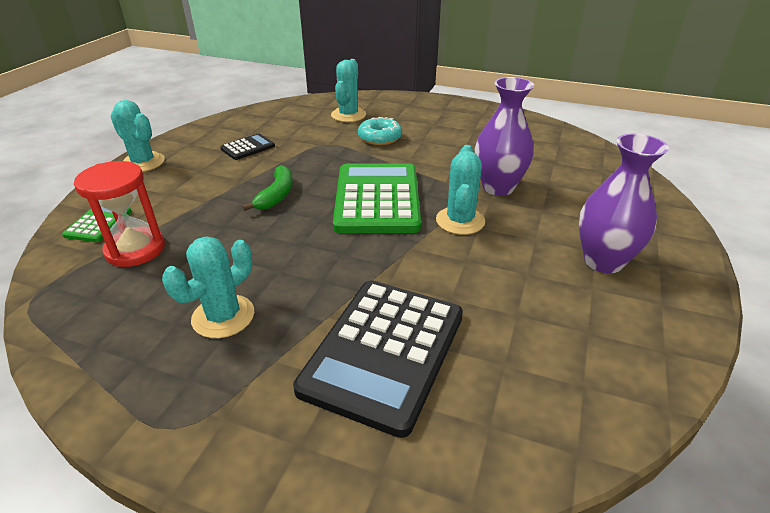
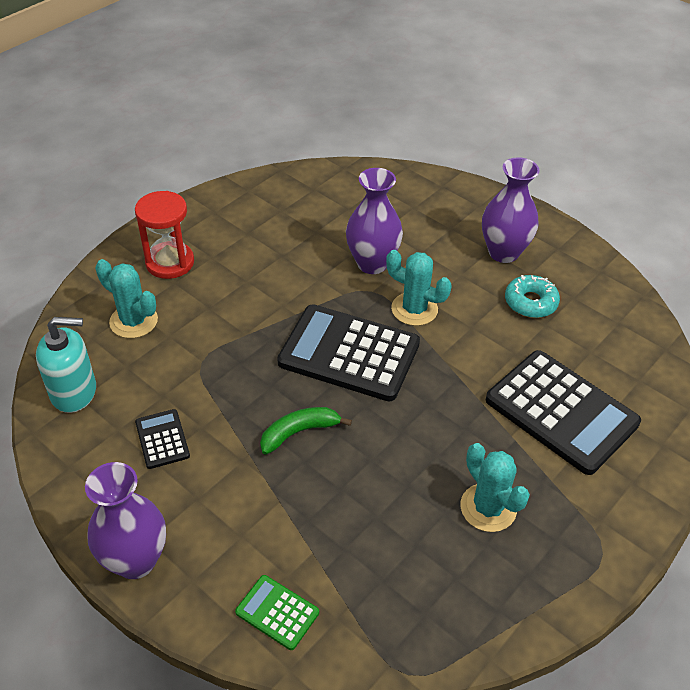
camera: 70 degrees left, 10 degrees up
(135, 249) = (351, 574): red hourglass -> red hourglass (170, 262)
(143, 163) = (135, 560): turquoise cactus -> purple vase
(275, 114) = (74, 392): none -> turquoise soap dispenser
(277, 195) = (299, 432): green banana -> green banana turned 60 degrees counterclockwise
(377, 199) = (349, 353): green calculator -> black calculator
(380, 137) = (216, 311): turquoise donut -> turquoise donut (530, 302)

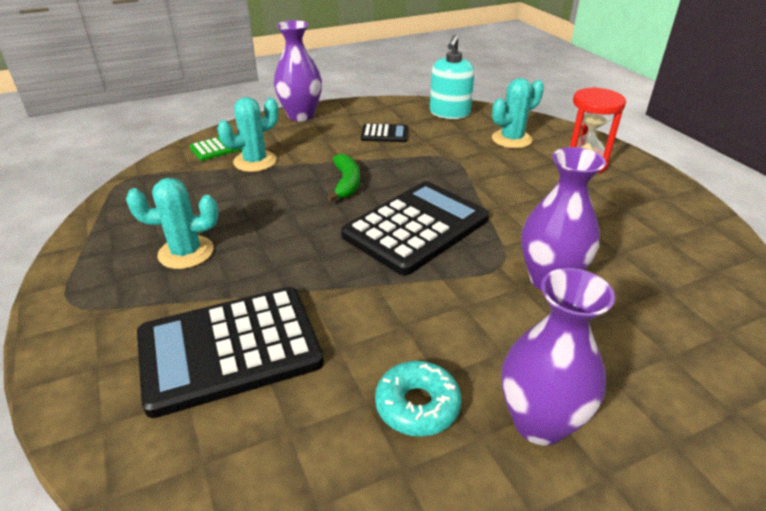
camera: 115 degrees right, 10 degrees down
(414, 309) = (456, 288): turquoise cactus -> turquoise cactus (255, 161)

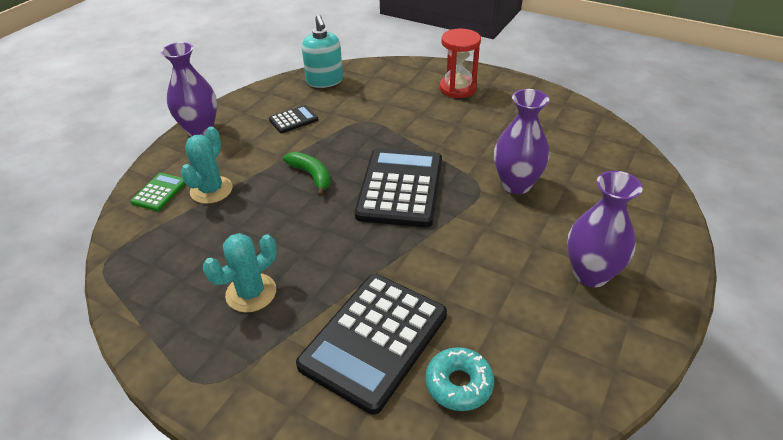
camera: 35 degrees left, 5 degrees up
(417, 405) = (523, 303): turquoise donut -> turquoise donut (459, 384)
(511, 139) = (393, 87): turquoise cactus -> none

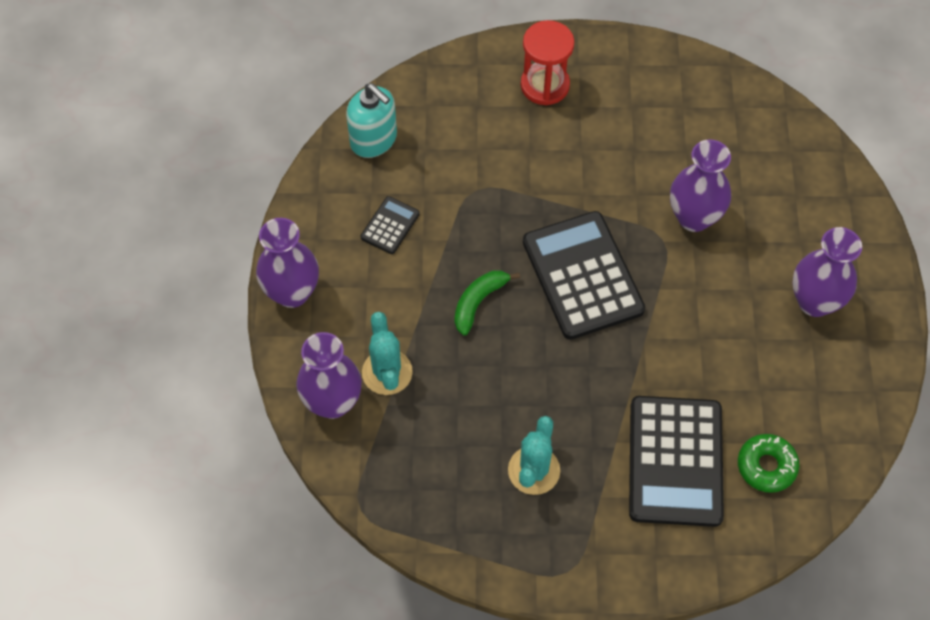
camera: 30 degrees left, 20 degrees up
(159, 192) = (332, 402): green calculator -> purple vase
(311, 176) = (478, 302): green banana -> green banana turned 75 degrees counterclockwise
(459, 384) = (766, 466): turquoise donut -> green donut

